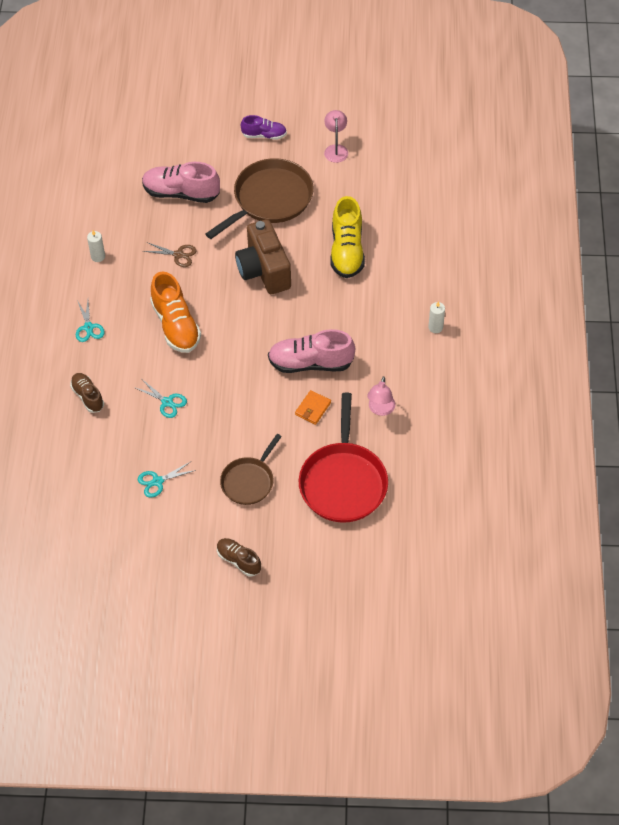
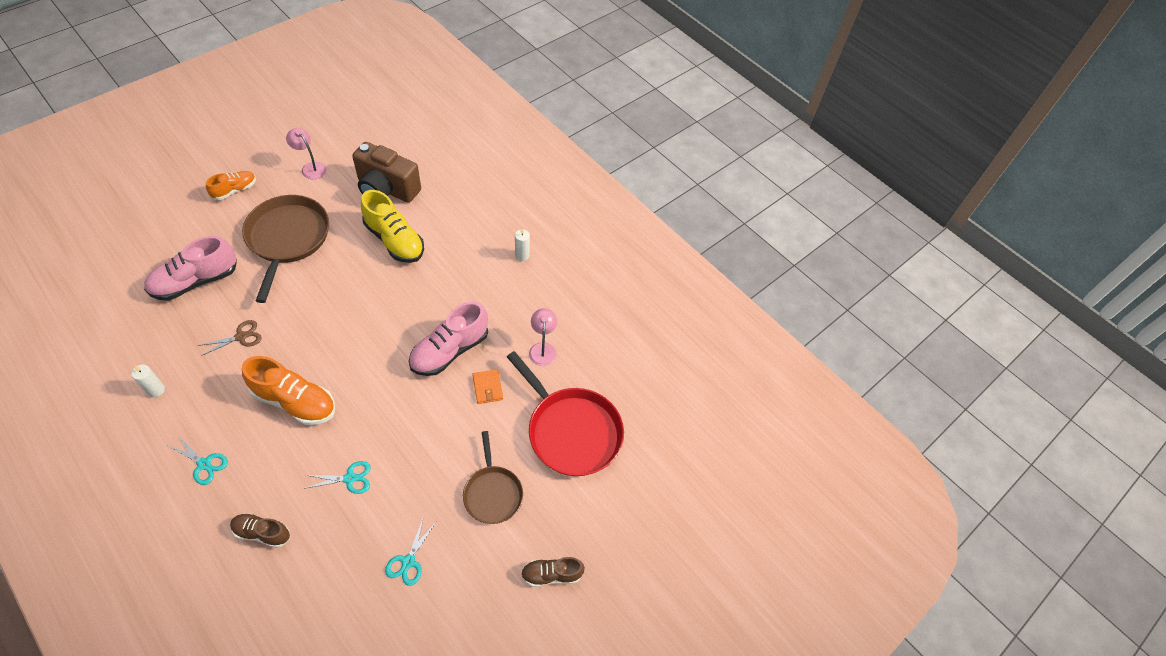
camera: 50 degrees left, 0 degrees up
(264, 135) = (235, 190): purple shoe -> orange shoe
(264, 270) = (336, 300): brown camera -> brown camera (386, 189)
(380, 409) = (542, 349): pink lamp -> pink lamp turned 150 degrees counterclockwise

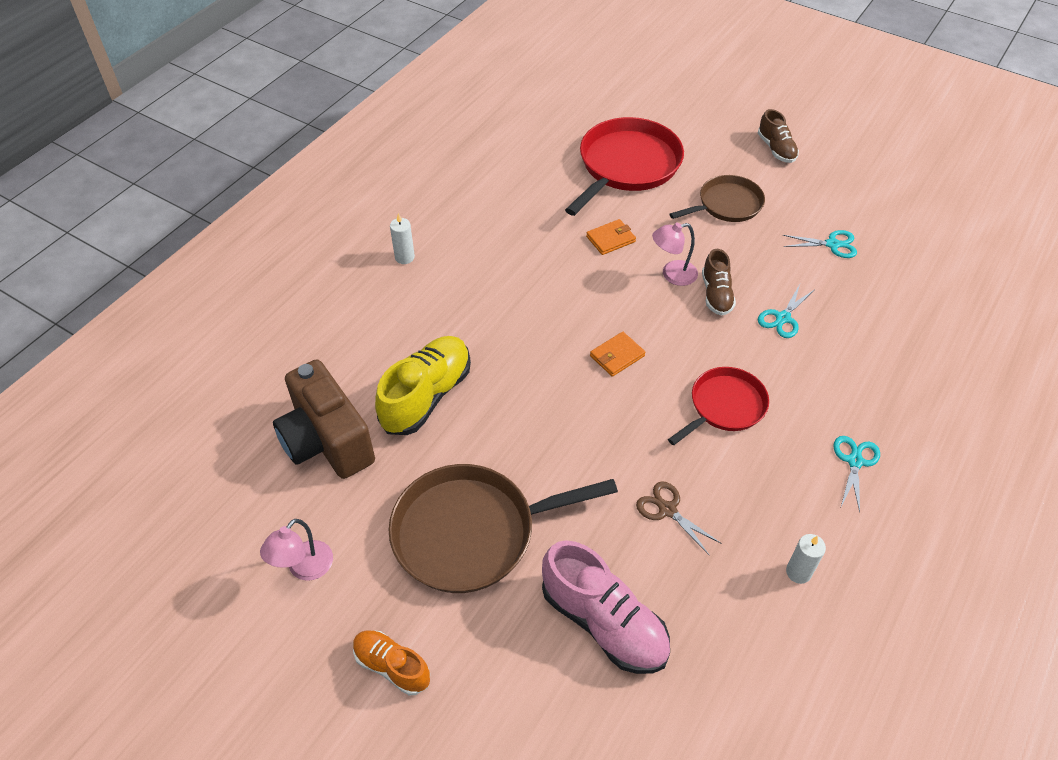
camera: 100 degrees left, 5 degrees down
(262, 533) = (887, 369): brown shoe -> brown shoe (716, 294)
(295, 401) = (724, 406): orange shoe -> red pan
(350, 478) = (783, 318): turquoise scissors -> turquoise scissors turned 120 degrees counterclockwise
(372, 352) = (617, 356): none -> orange wallet
(386, 189) = (326, 441): brown camera -> brown camera turned 135 degrees clockwise
(450, 350) = (579, 284): pink shoe -> none
(542, 349) = (537, 208): pink lamp -> pink lamp (672, 275)

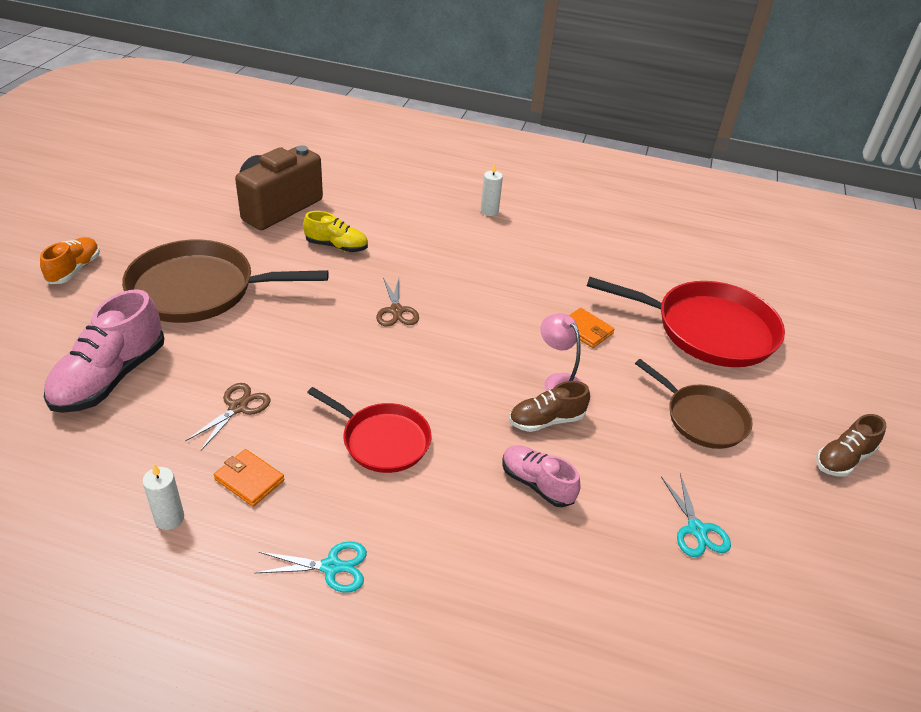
camera: 70 degrees right, 10 degrees down
(304, 568) = (159, 217): pink lamp -> none
(426, 396) = (336, 246): yellow shoe -> yellow shoe, size x0.58
(471, 532) = (199, 290): brown pan -> brown pan turned 60 degrees counterclockwise
(551, 365) = (396, 311): none -> brown scissors
(617, 356) = (423, 352): orange wallet -> orange wallet (249, 480)
(783, 318) = (537, 484): turquoise scissors -> pink shoe

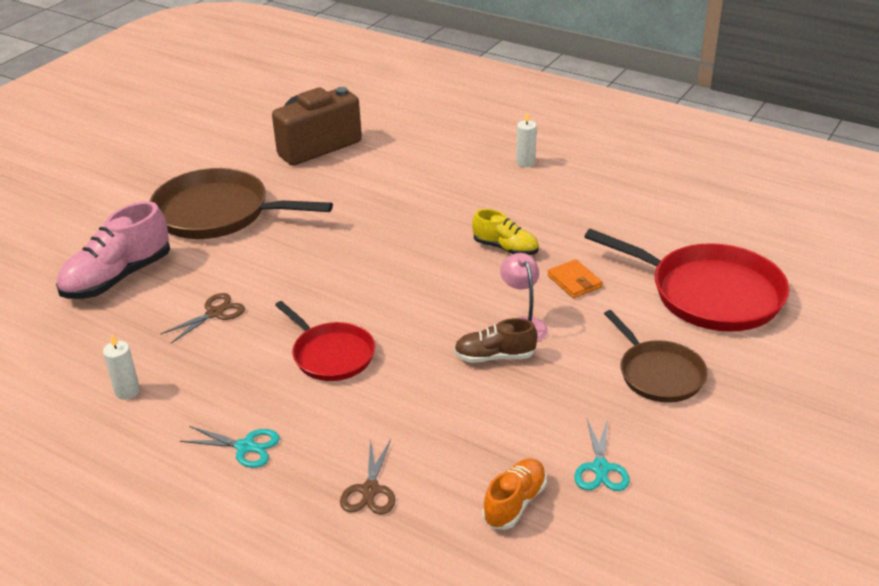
camera: 20 degrees right, 5 degrees down
(74, 270) = (118, 188): orange shoe -> orange shoe (515, 503)
(249, 480) = (203, 371): orange wallet -> none
(336, 246) = (358, 185): yellow shoe -> yellow shoe (505, 248)
(396, 311) = (391, 247): brown scissors -> brown scissors (370, 490)
(537, 484) = (460, 408): pink shoe -> none
(843, 459) = (797, 429): brown shoe -> none

